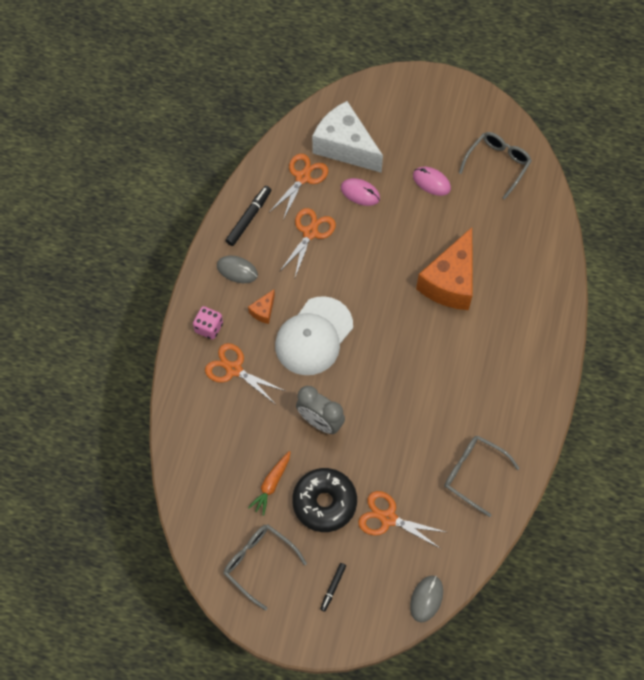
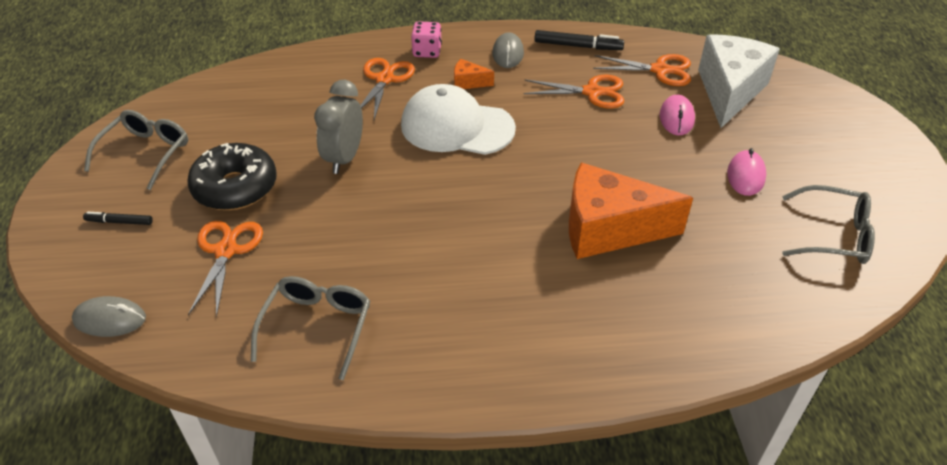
camera: 70 degrees right, 20 degrees down
(271, 484) = (249, 139): orange carrot -> none

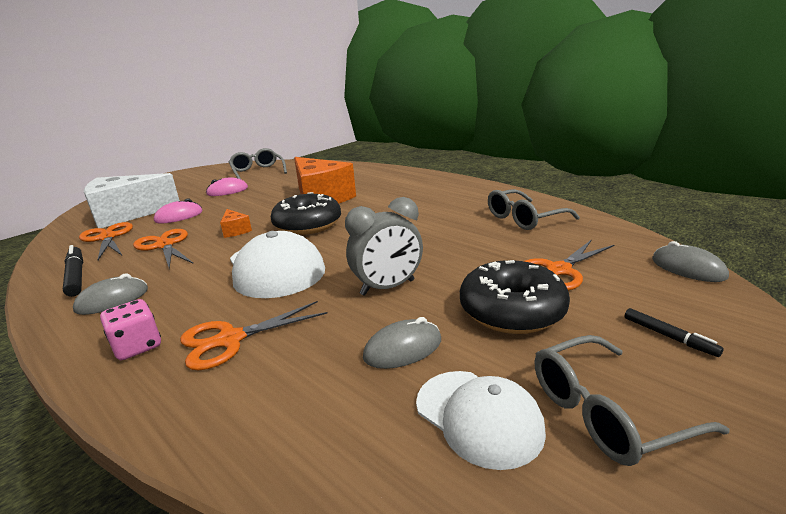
camera: 130 degrees left, 20 degrees down
(207, 119) = (478, 417): none -> white cap
(279, 127) = (403, 349): none -> grey mouse
(468, 82) = (193, 293): orange cheese -> orange cheese (235, 230)
(528, 180) = (307, 225): none -> black donut

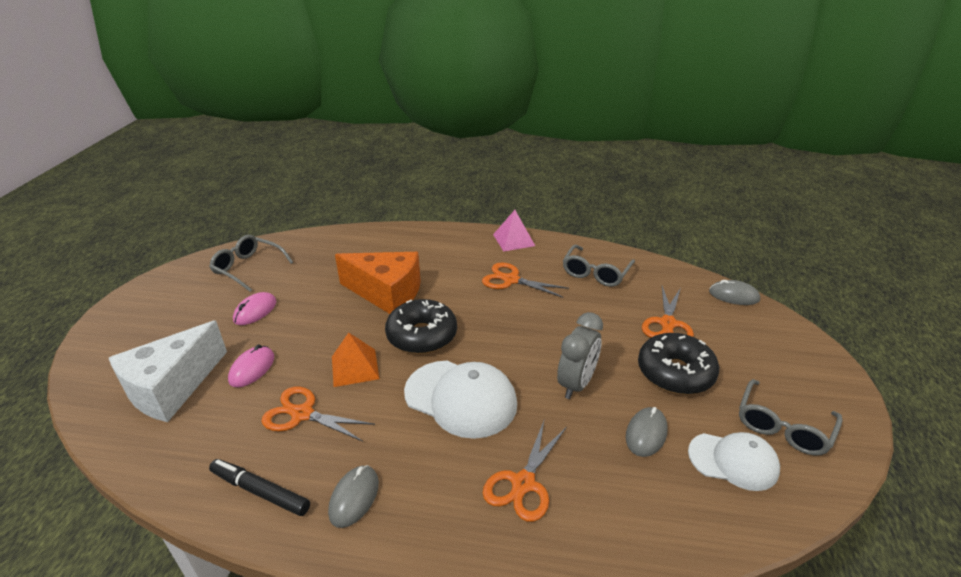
camera: 35 degrees left, 10 degrees up
(107, 237) = (206, 429): orange scissors -> orange scissors (511, 280)
(137, 346) = (456, 526): pink dice -> none
(235, 230) = (355, 367): orange cheese -> orange pyramid
(471, 186) = (513, 240): none -> pink pyramid
(669, 337) = (767, 359): black marker -> none

